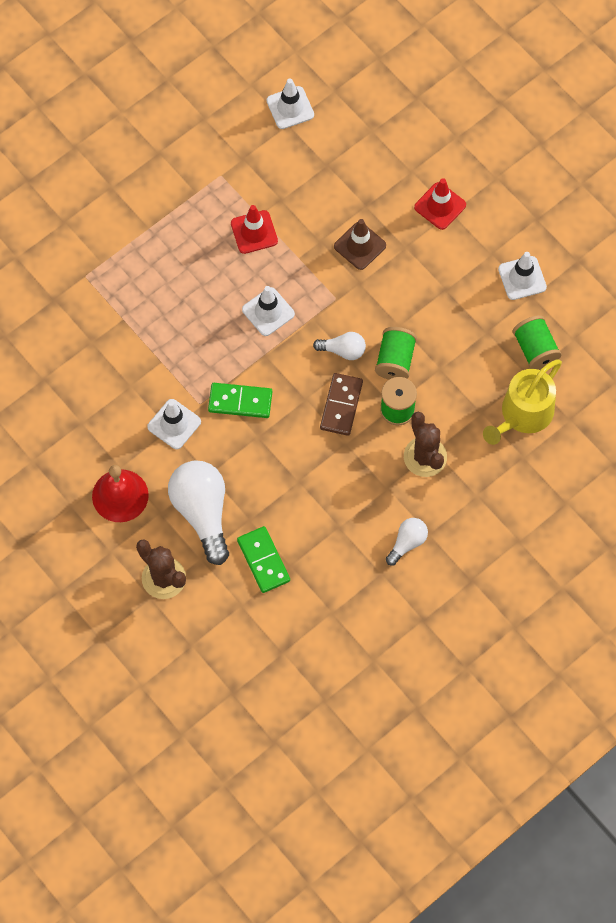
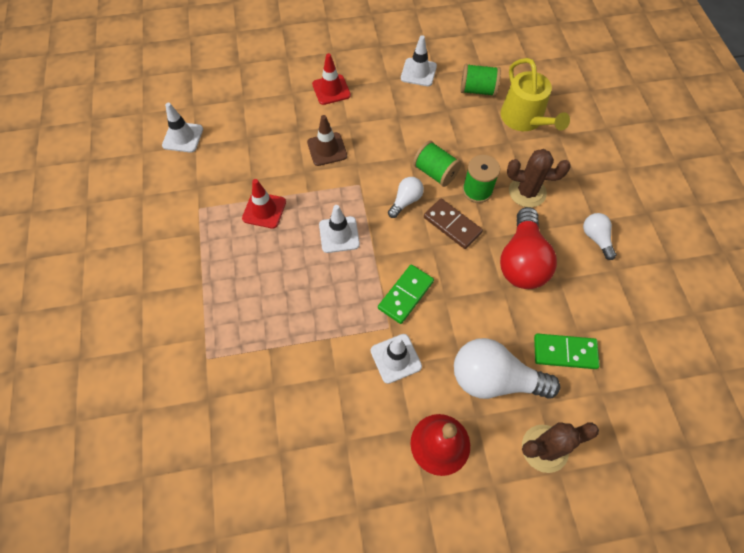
camera: 60 degrees left, 5 degrees down
(338, 486) = (522, 261): none -> red light bulb

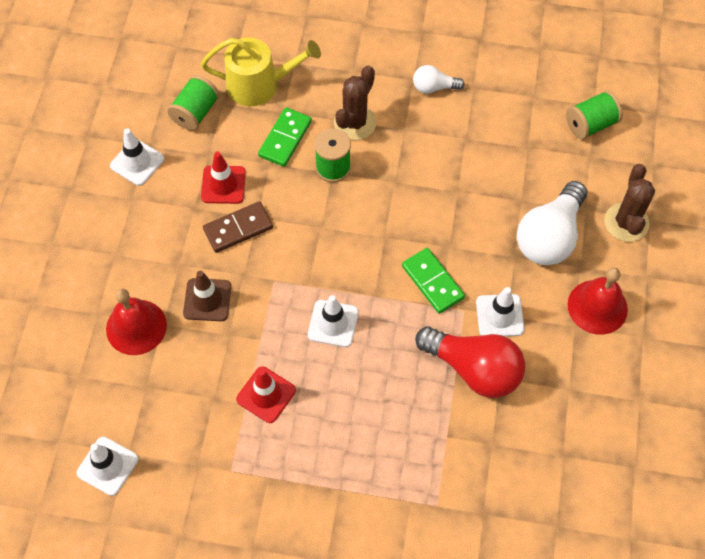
camera: 70 degrees left, 0 degrees up
(290, 116) = (136, 327): none -> red bell
(331, 90) = (116, 267): red traffic cone -> red traffic cone (223, 185)
(406, 201) = (317, 241): white light bulb -> none
(435, 172) = (291, 198): green spool -> green spool (590, 124)
(452, 225) = (366, 207): brown domino -> brown domino (238, 228)
(522, 261) = (434, 161): red light bulb -> red light bulb (474, 369)
(565, 352) = (542, 167): green domino -> green domino (285, 139)

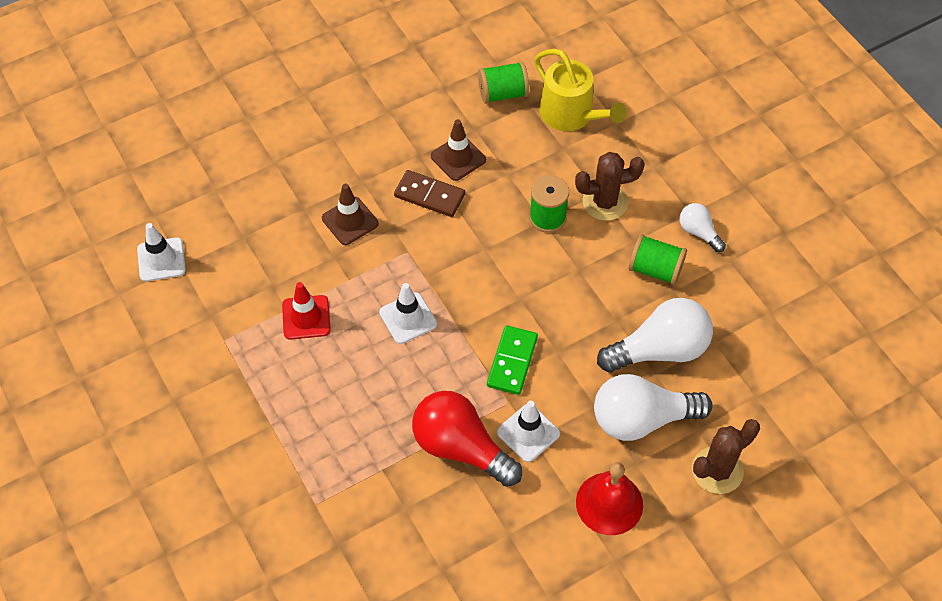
camera: 50 degrees right, 5 degrees down
(136, 327) = (286, 194): red bell -> none
(137, 162) = (422, 91): white traffic cone -> none
(223, 185) = (458, 158): red traffic cone -> brown traffic cone
(285, 139) = (540, 167): green domino -> none
(474, 369) = (461, 448): red light bulb -> red light bulb turned 135 degrees clockwise
(505, 183) = (660, 350): none -> white light bulb
(590, 124) = (789, 374): green spool -> green spool (655, 269)

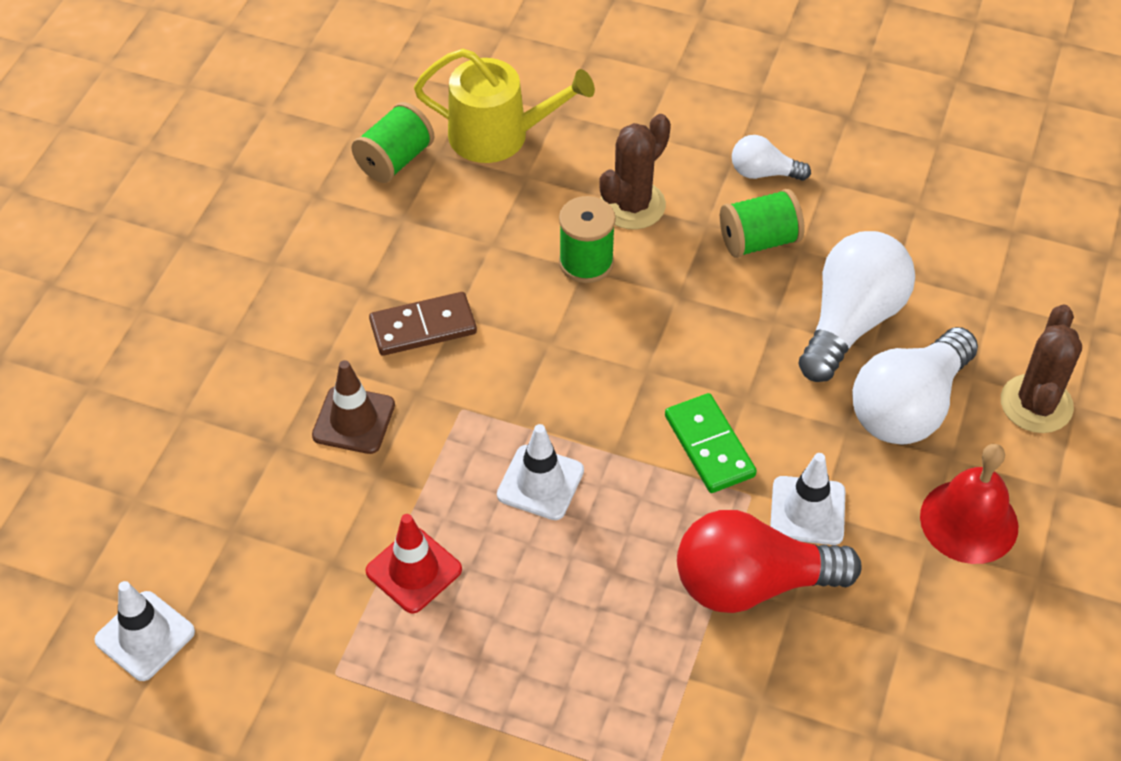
camera: 40 degrees left, 5 degrees down
(458, 158) = (414, 263): brown traffic cone -> none

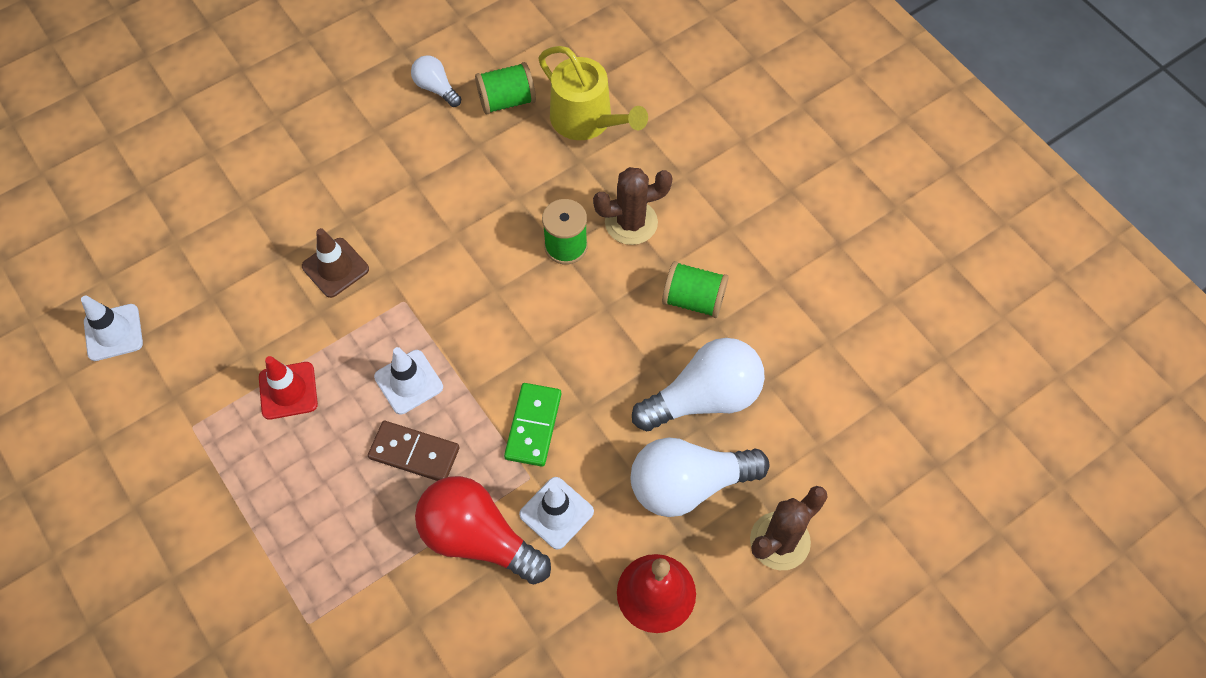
camera: 35 degrees right, 10 degrees up
(423, 327) = (427, 229): brown domino -> brown domino (414, 453)
(763, 173) = (740, 251): white light bulb -> white light bulb (436, 88)

